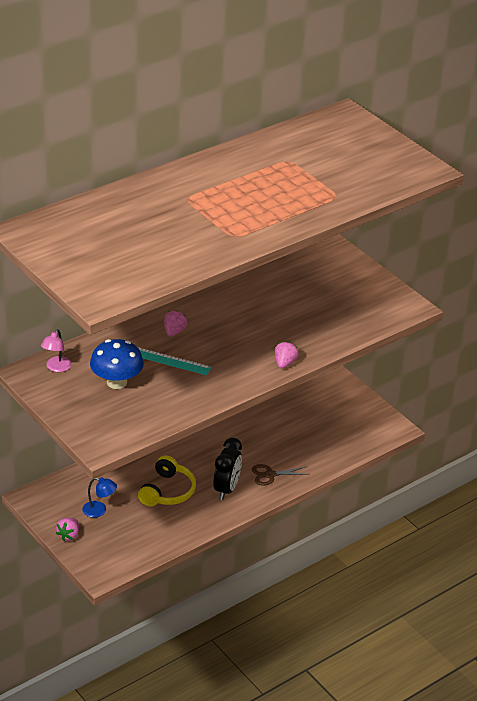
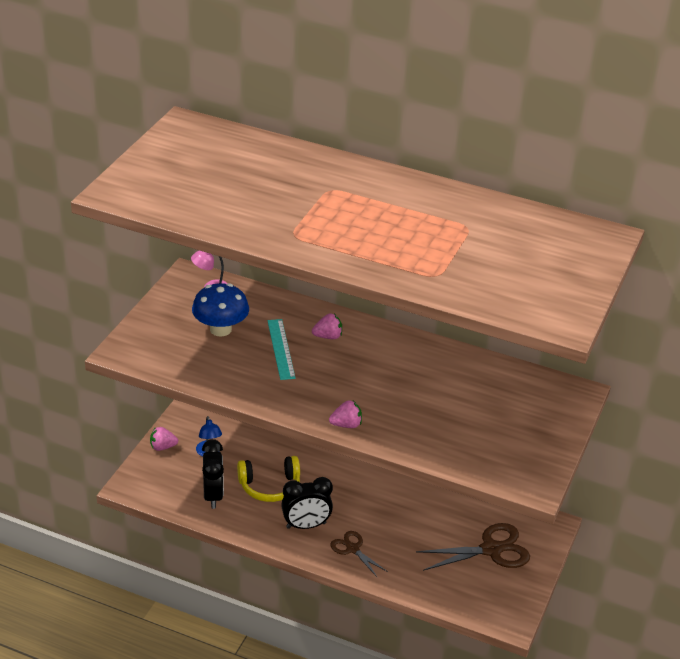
camera: 60 degrees right, 0 degrees up
(152, 527) = (213, 495): none -> black clock
(323, 406) = (491, 550): none -> brown scissors

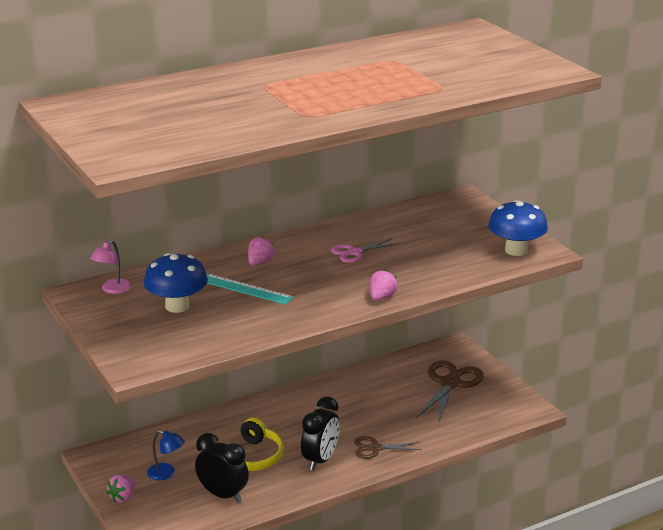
camera: 50 degrees left, 10 degrees down
(402, 377) = (354, 252): none -> pink scissors
(516, 467) = (516, 250): none -> blue mushroom

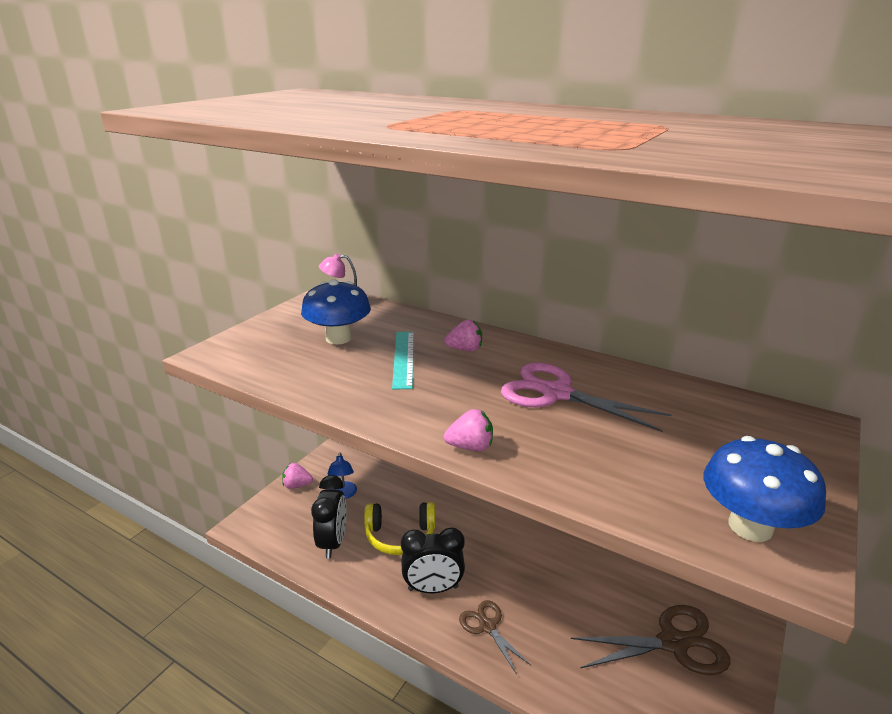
camera: 60 degrees right, 0 degrees up
(354, 252) = (556, 393): pink scissors -> pink scissors, size x1.72

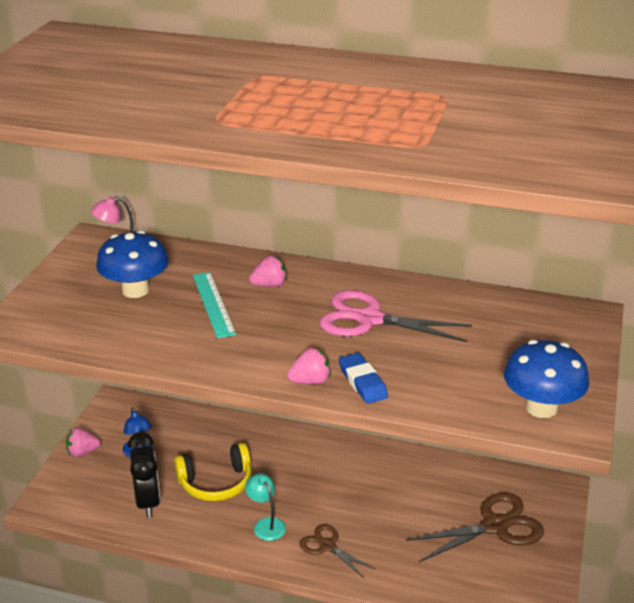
camera: 15 degrees left, 5 degrees up
(433, 588) = (266, 524): black clock -> turquoise lamp
(529, 457) = (362, 382): none -> blue eraser

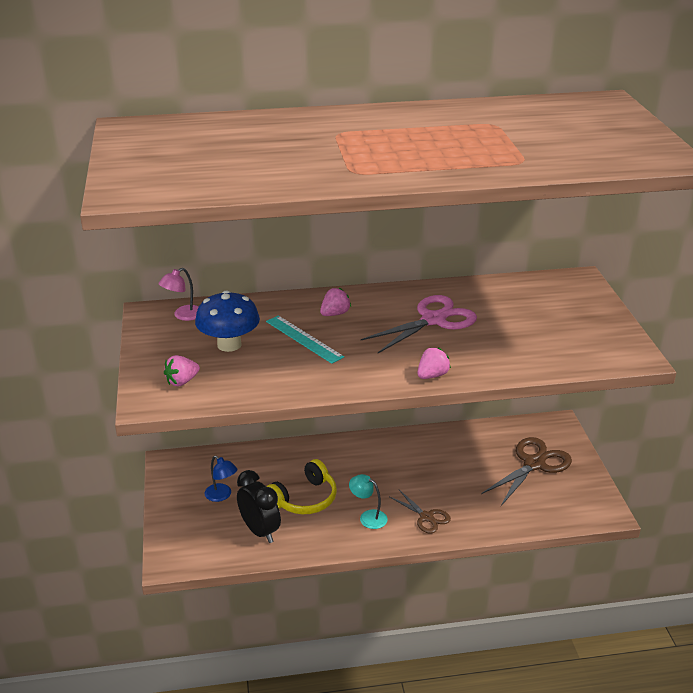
camera: 25 degrees left, 0 degrees up
(82, 452) = (172, 510): pink strawberry -> pink strawberry (182, 381)
(327, 546) = (426, 517): brown scissors -> brown scissors turned 150 degrees counterclockwise
(362, 382) = (470, 365): blue eraser -> none
(369, 319) = (433, 320): pink scissors -> pink scissors turned 150 degrees clockwise
(541, 408) = (604, 349): blue mushroom -> none

